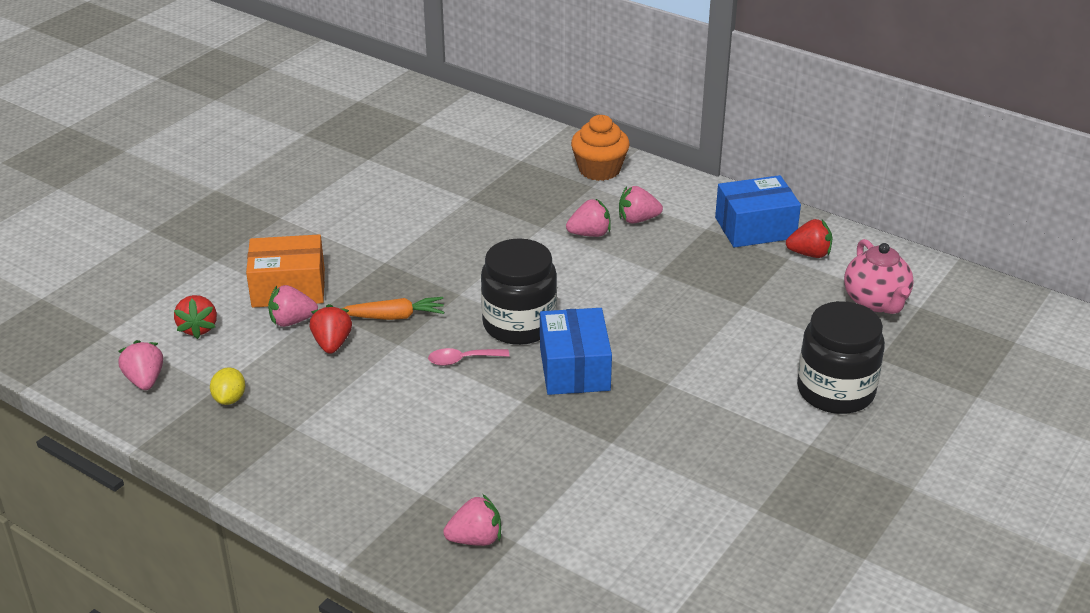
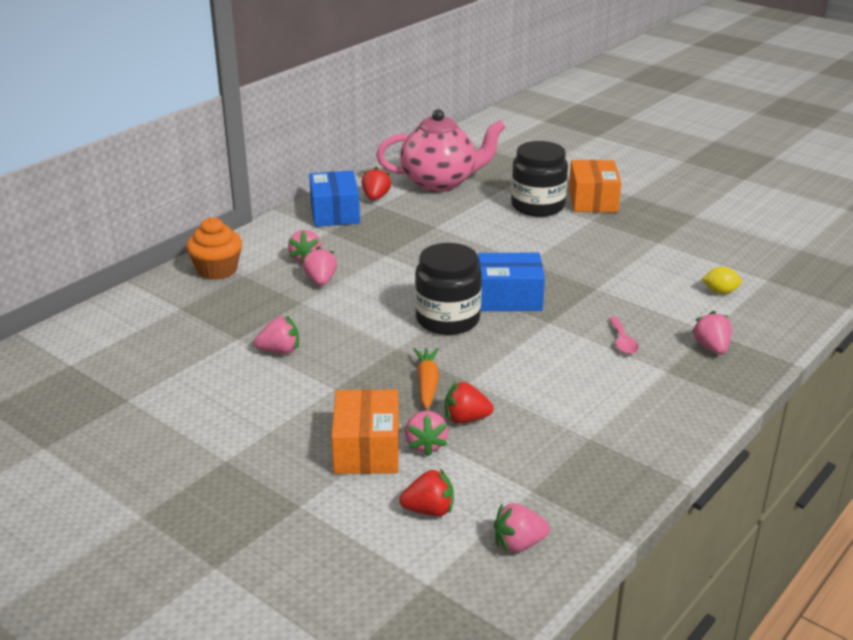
camera: 85 degrees left, 5 degrees down
(230, 399) = (549, 480): yellow lemon -> yellow lemon (720, 292)
(449, 224) = (280, 351): none -> pink strawberry
(462, 360) = (495, 348): pink spoon -> pink spoon (622, 341)
(875, 302) = (440, 183): pink teapot -> pink teapot, size x1.55
(876, 446) = (593, 200): none -> orange box

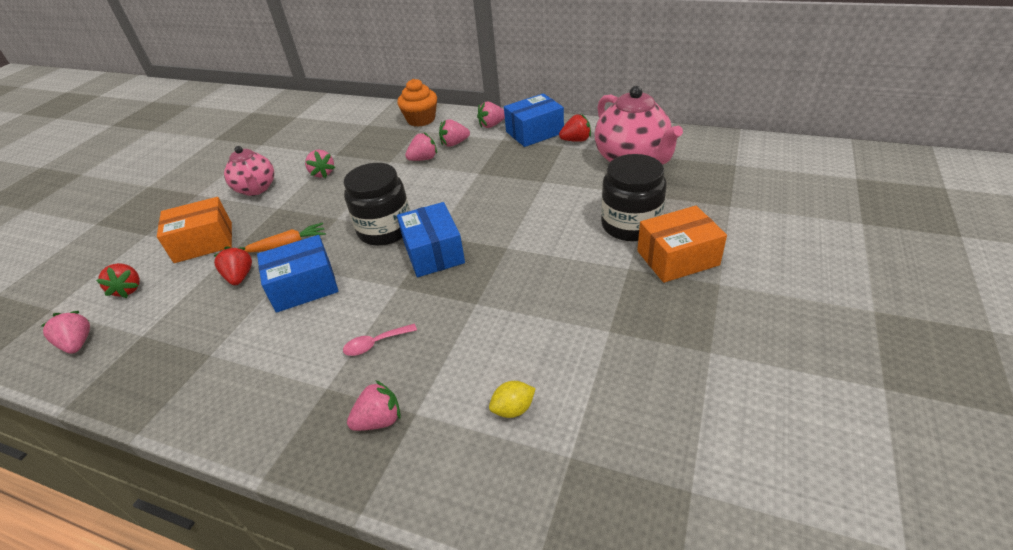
camera: 75 degrees right, 10 degrees up
(266, 405) = (256, 189): none -> pink teapot
(425, 445) = (206, 266): pink strawberry -> pink strawberry (492, 125)
(513, 375) = (304, 286): none -> blue box
(720, 292) = (513, 409): yellow lemon -> yellow lemon turned 75 degrees clockwise

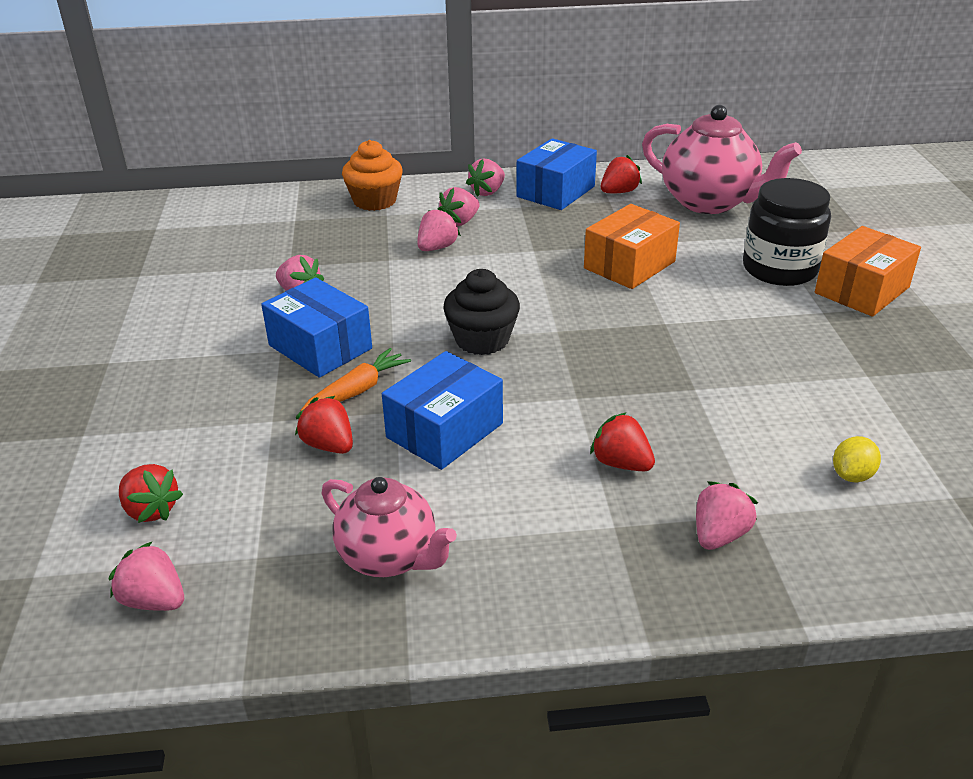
camera: 30 degrees left, 5 degrees down
(203, 242) = (208, 419): orange box -> orange box (629, 265)
(256, 189) = (210, 334): pink teapot -> pink teapot (389, 557)
(375, 344) = (621, 463): pink spoon -> red strawberry
(385, 230) = (482, 339): black jar -> black cupcake
(433, 252) = (579, 349): blue box -> blue box (320, 347)

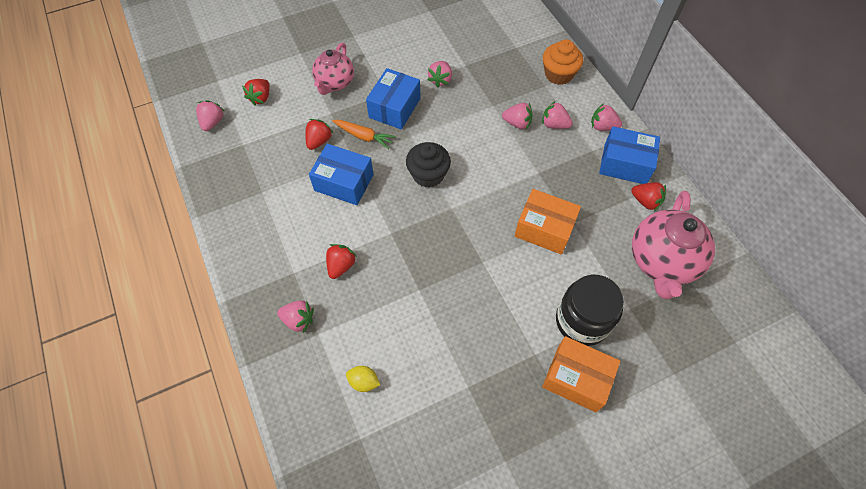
camera: 70 degrees right, 25 degrees up
(389, 557) = (253, 190): pink teapot -> pink teapot (335, 83)

